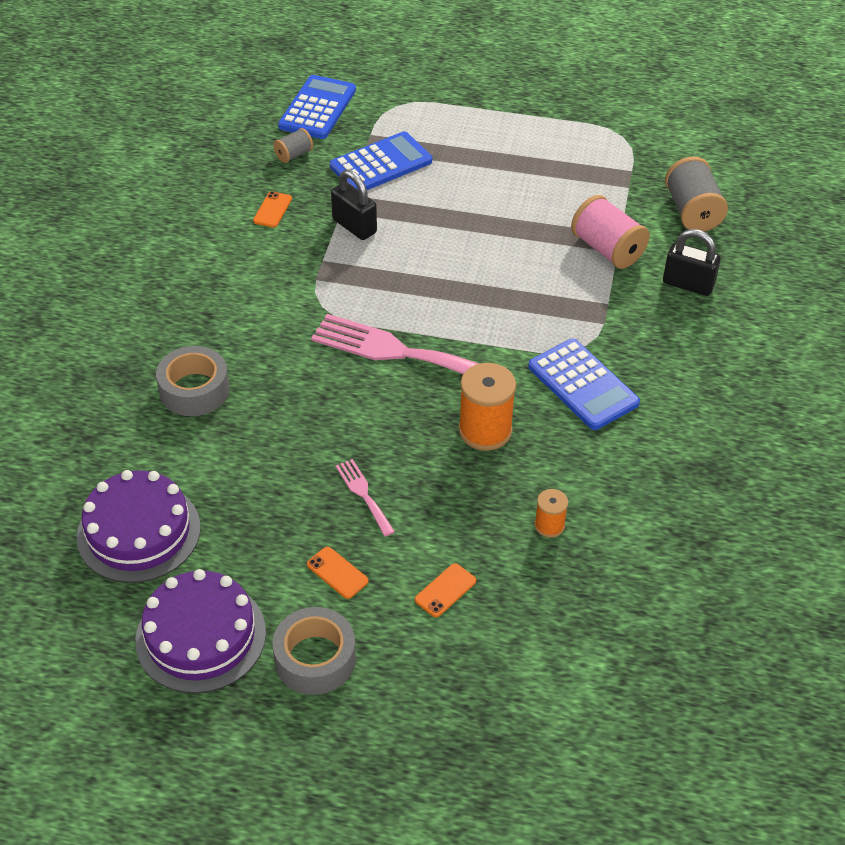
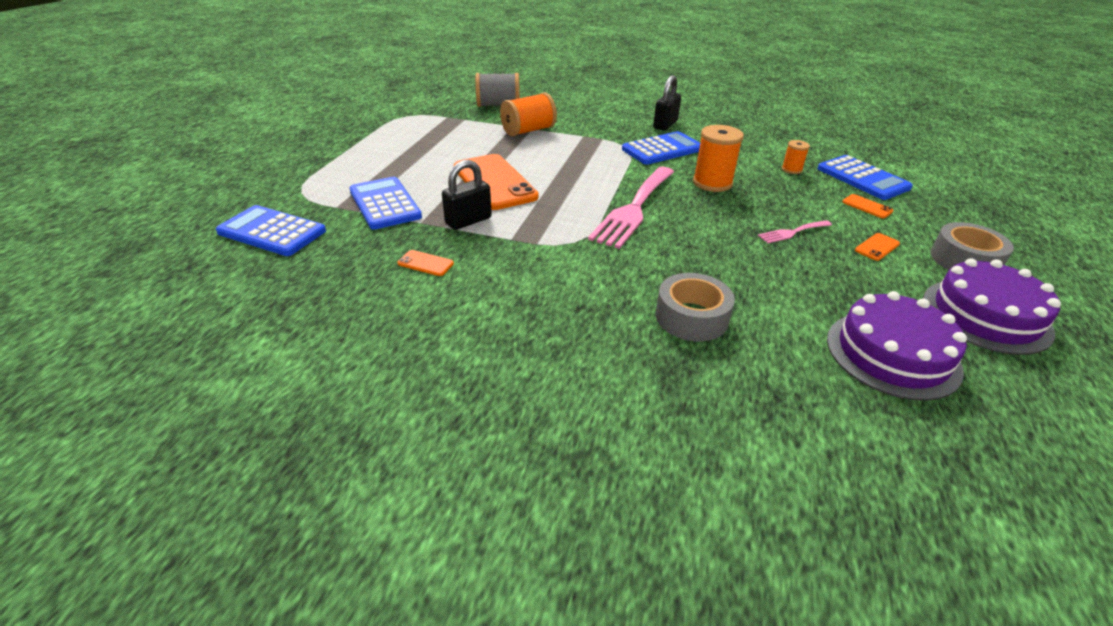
camera: 85 degrees left, 10 degrees down
(294, 155) = (341, 248): grey spool -> none
(445, 235) = (494, 182): none -> orange phone
(537, 608) = (862, 178): none -> blue calculator
(607, 249) = (528, 131): pink spool -> orange spool
(688, 284) = (568, 113): black padlock -> black padlock (665, 125)

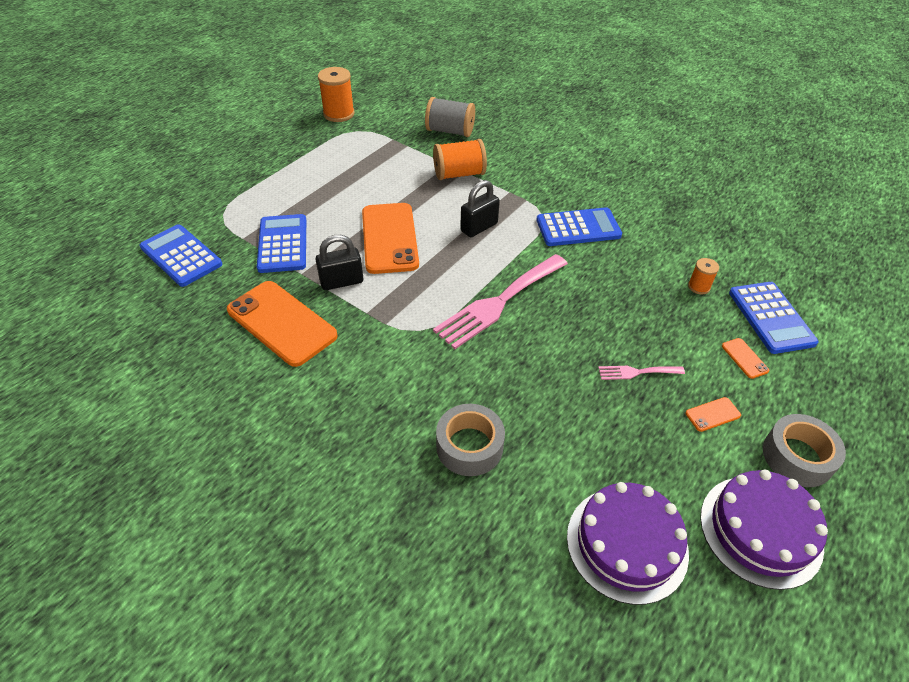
camera: 20 degrees right, 10 degrees up
(425, 263) = (282, 323): orange phone -> orange phone, size x2.46
(665, 125) = (604, 192): black padlock -> black padlock (479, 227)
(712, 183) = (599, 286): orange spool -> orange spool (339, 114)

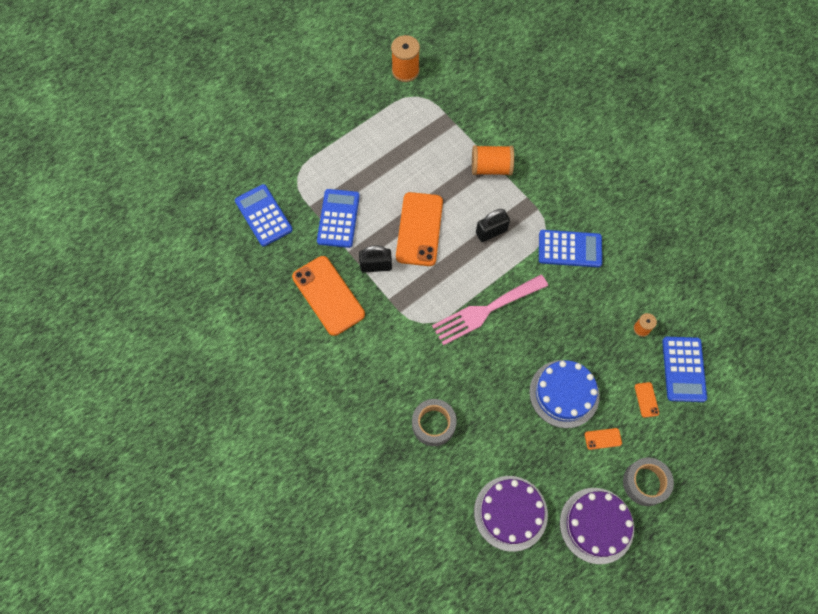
camera: 15 degrees right, 20 degrees up
(450, 131) = (496, 112): grey spool -> none
(636, 372) = (564, 393): pink fork -> blue cake

